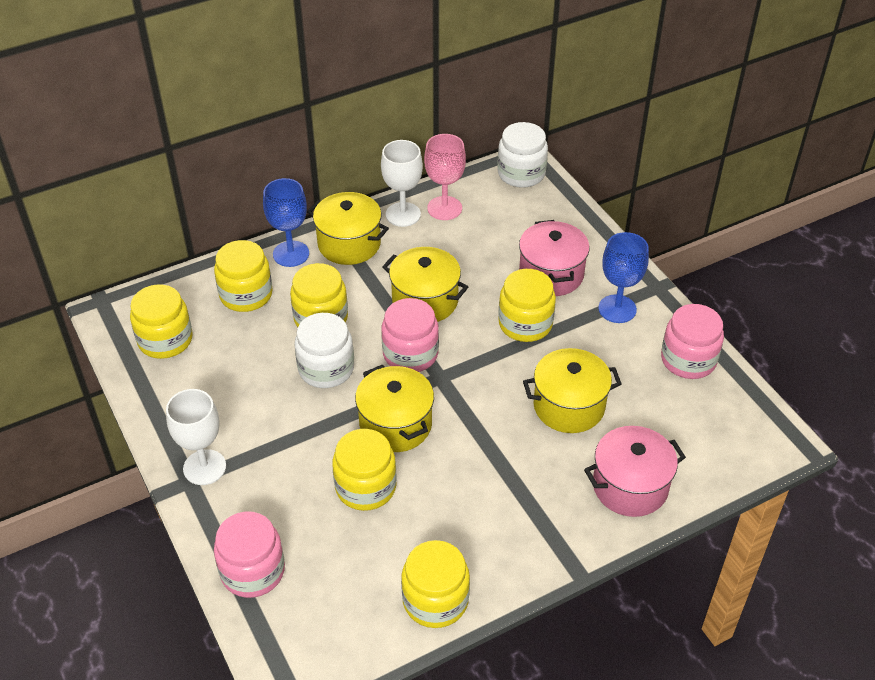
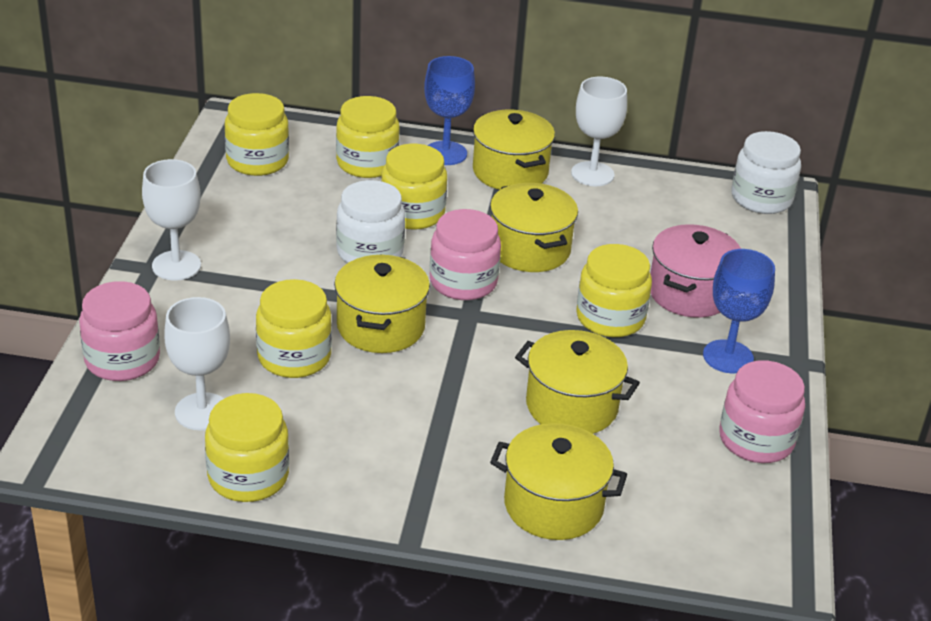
camera: 35 degrees right, 10 degrees down
(352, 573) = (202, 412): none -> white goblet
(444, 208) = (642, 188): pink goblet -> none
(630, 486) = (553, 505): pink pot -> yellow pot

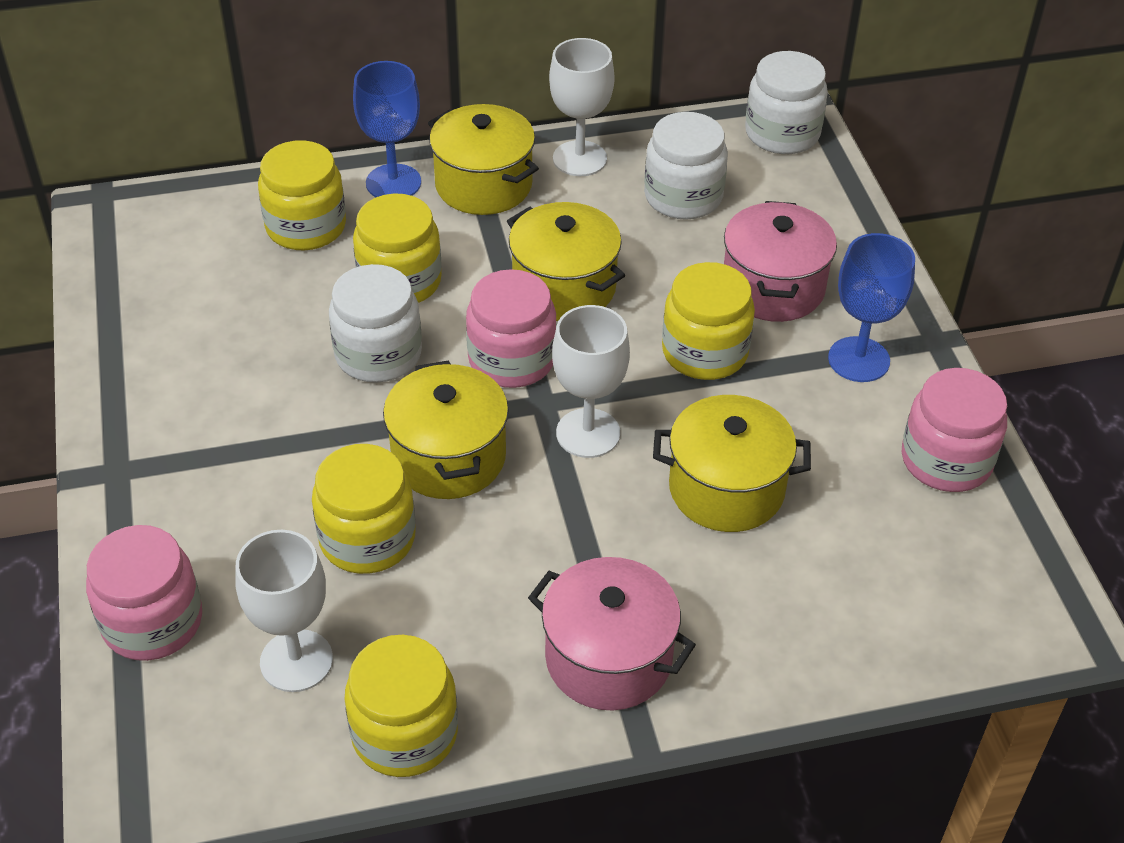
camera: 20 degrees left, 10 degrees up
(176, 266) = (146, 456): white goblet -> white goblet (588, 433)
(257, 161) = (166, 266): yellow jar -> none
(418, 480) = (608, 658): none -> pink pot
(553, 505) = (779, 633): yellow pot -> none
(656, 218) = (683, 196): none -> white jar

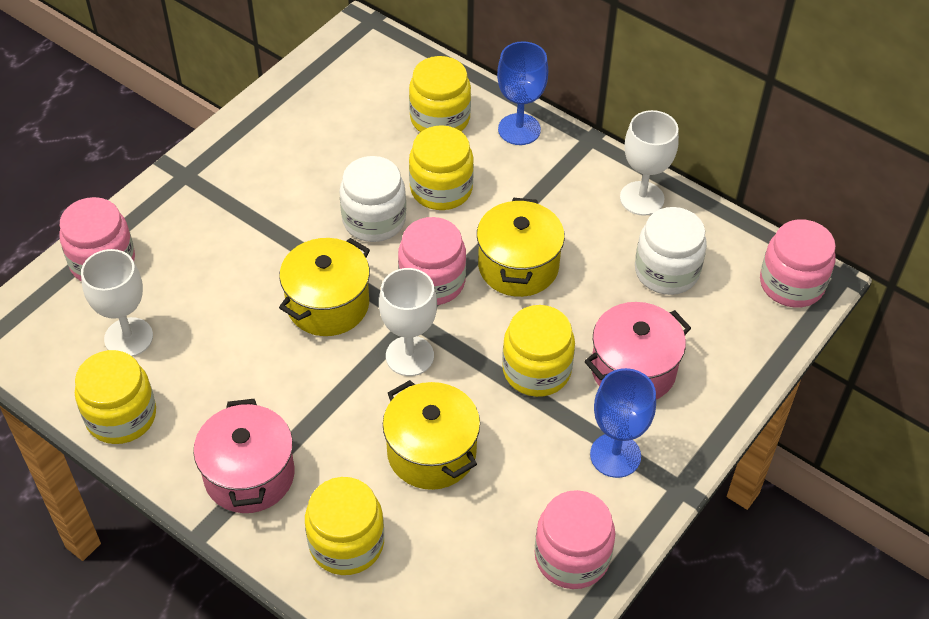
camera: 50 degrees right, 5 degrees up
(367, 538) = (236, 309): yellow jar -> yellow jar (346, 543)
(483, 185) = (564, 170): yellow pot -> none
(782, 133) = (791, 284): white jar -> pink jar

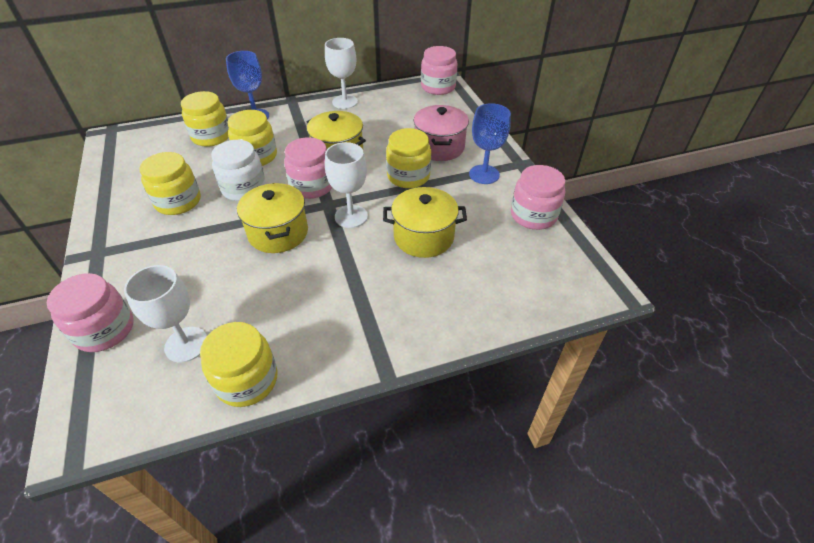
camera: 55 degrees left, 5 degrees down
(249, 475) = (365, 327): pink pot -> none
(346, 543) = (455, 302): yellow jar -> yellow jar (178, 201)
(666, 271) = (394, 114): white jar -> none

